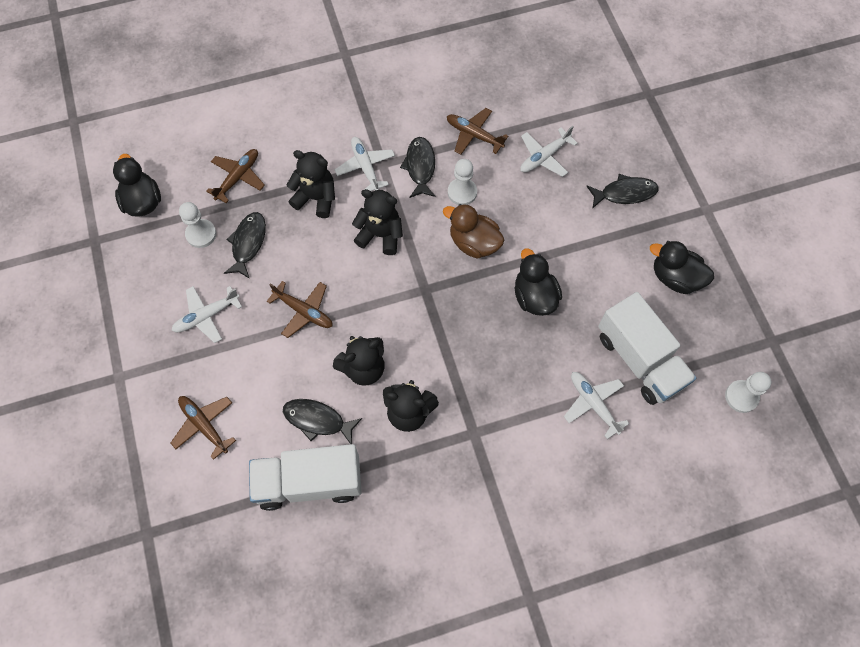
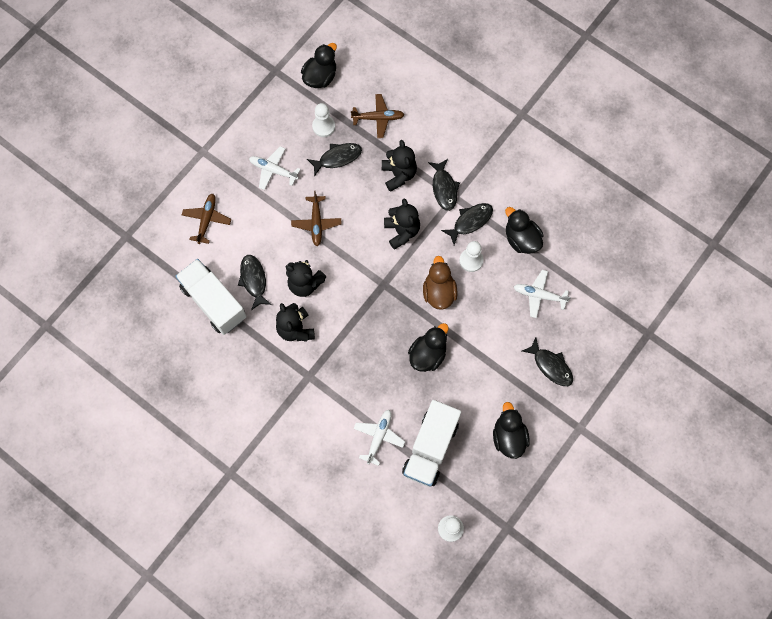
camera: 55 degrees right, 5 degrees up
(365, 167) = (444, 188): white plane -> black fish
(474, 135) = (521, 239): brown plane -> black duck

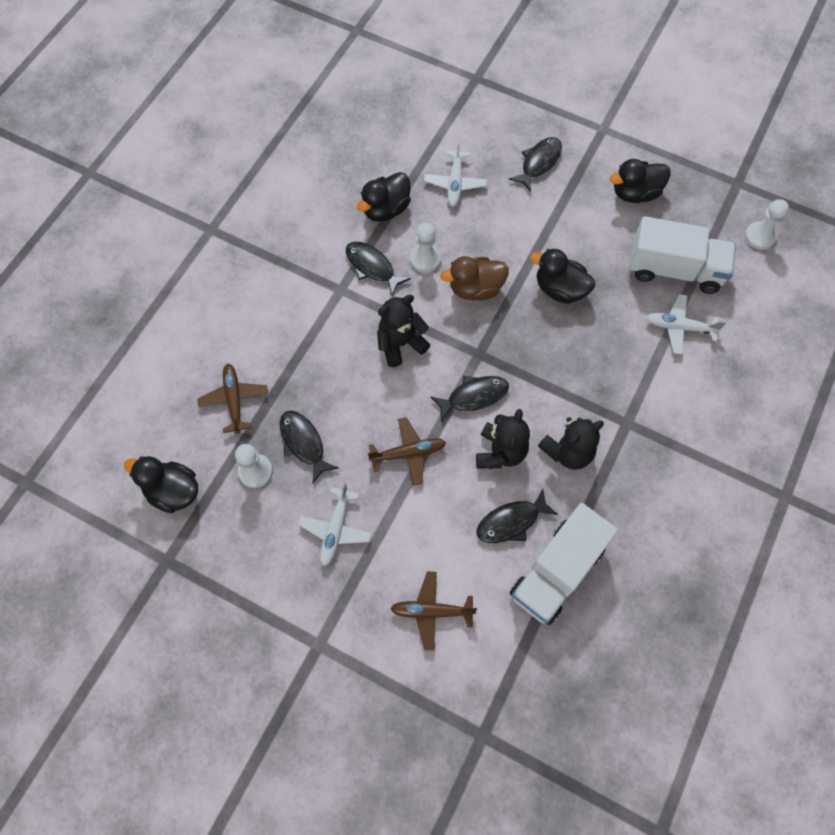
camera: 100 degrees left, 5 degrees down
(399, 175) = (318, 360): black teddy bear -> none
(444, 188) = (330, 303): black fish -> black fish (474, 396)

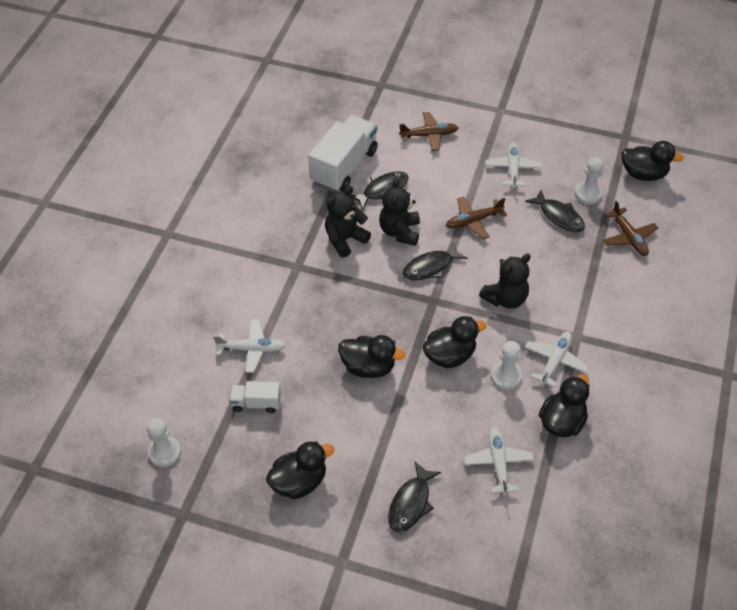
camera: 170 degrees right, 15 degrees down
(372, 267) = (554, 361): black fish -> white plane
(475, 289) = (450, 356): brown duck -> black duck
(674, 270) = (256, 403): white truck -> white truck, size x0.51

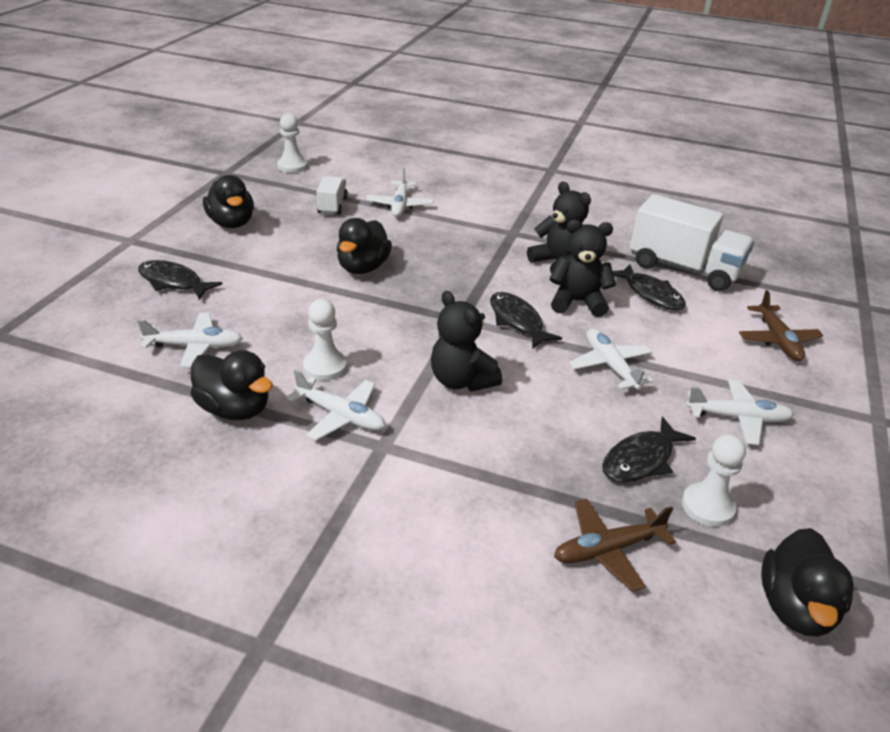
camera: 90 degrees right, 15 degrees down
(450, 356) = (368, 324): black duck -> none
(473, 221) = (610, 366): brown plane -> white plane

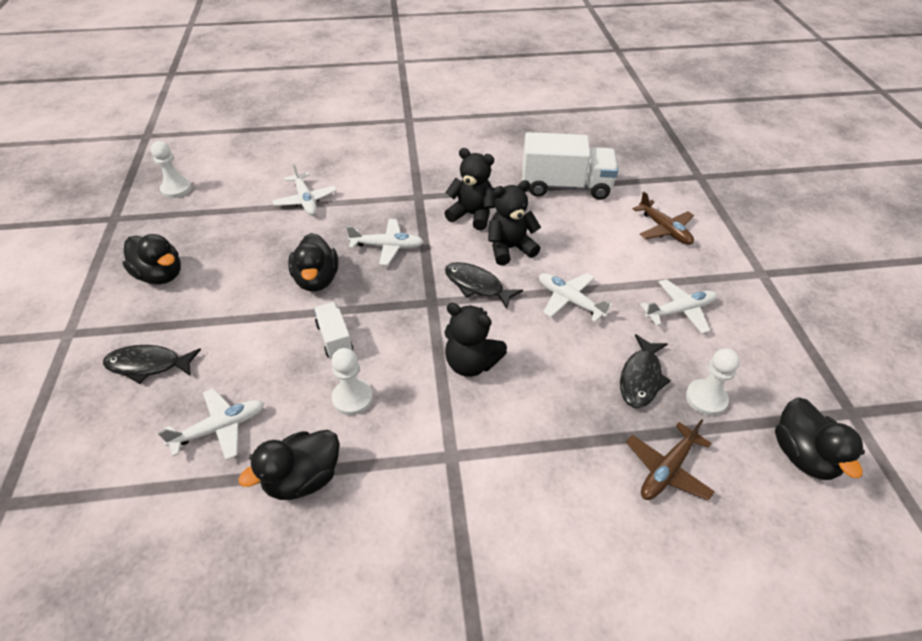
camera: 25 degrees left, 10 degrees up
(234, 409) = (303, 478): black duck -> black duck turned 135 degrees clockwise
(332, 206) = (245, 221): white truck -> white truck (334, 338)
(340, 415) = (398, 442): white plane -> white plane (387, 246)
(651, 294) = (557, 220): black fish -> none

